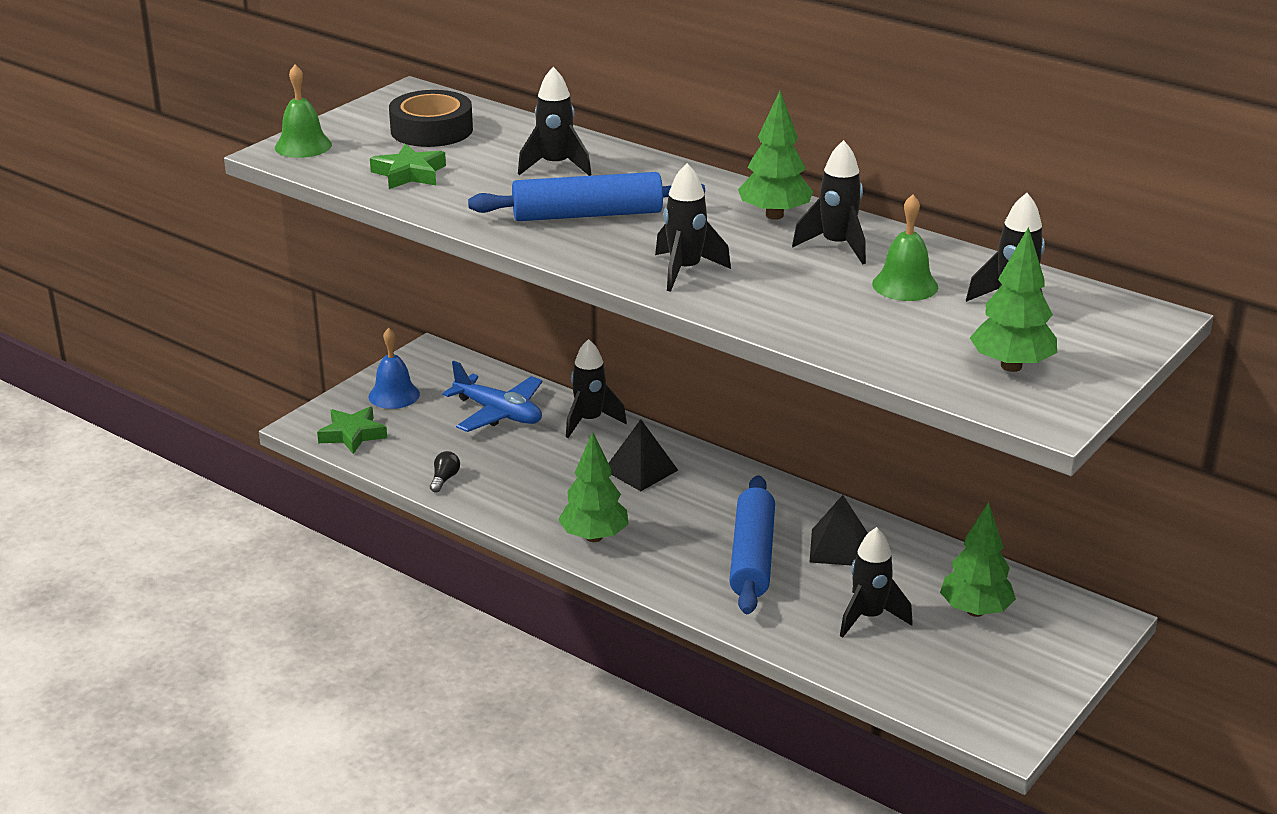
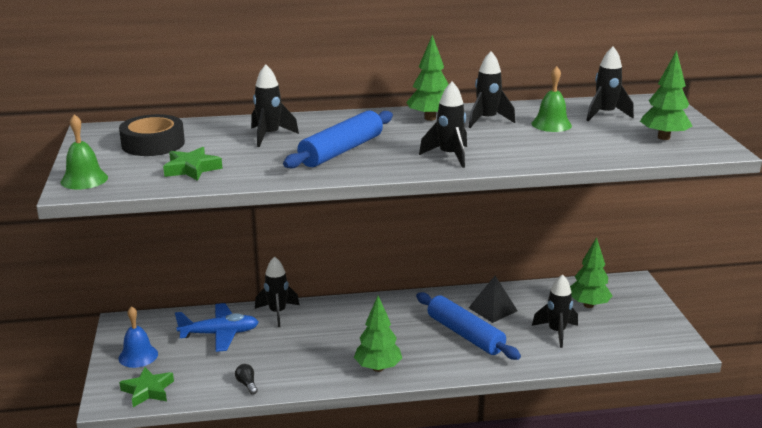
camera: 45 degrees left, 5 degrees down
(640, 470) = (344, 323): black pyramid -> none

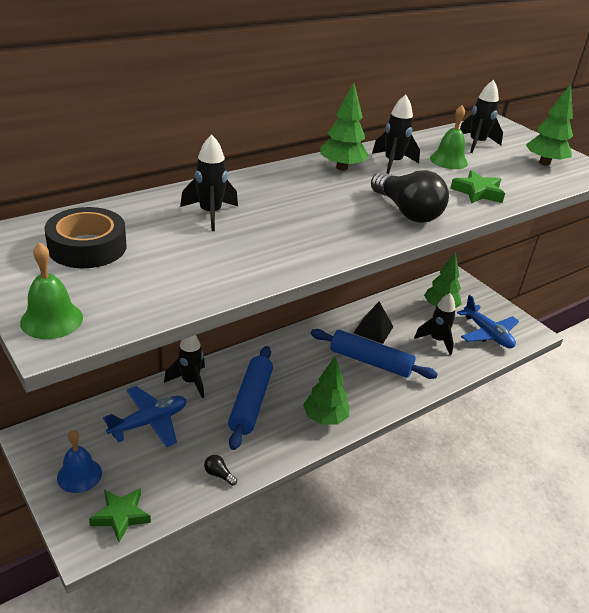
camera: 30 degrees left, 10 degrees up
(192, 169) = (170, 276): green star -> green star (477, 192)
(341, 151) = (303, 222): blue rolling pin -> blue rolling pin (251, 402)
(449, 156) = (407, 212): black rocket -> black light bulb
(624, 338) = (487, 334): none -> blue plane

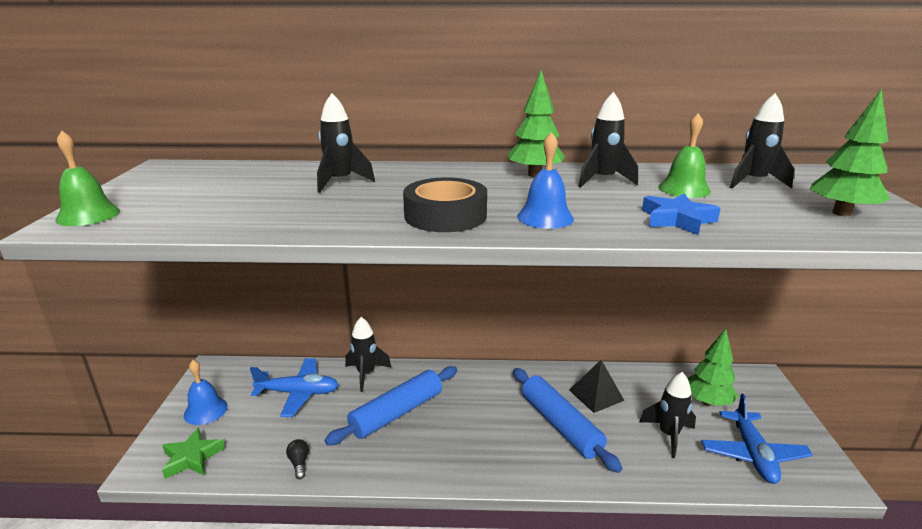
camera: 40 degrees right, 10 degrees down
(87, 247) = (207, 182): black tape -> black tape (445, 216)
(325, 418) = (451, 460): green tree -> none
(407, 212) = (545, 217): black light bulb -> blue bell
(477, 192) = (677, 220): green star -> blue star

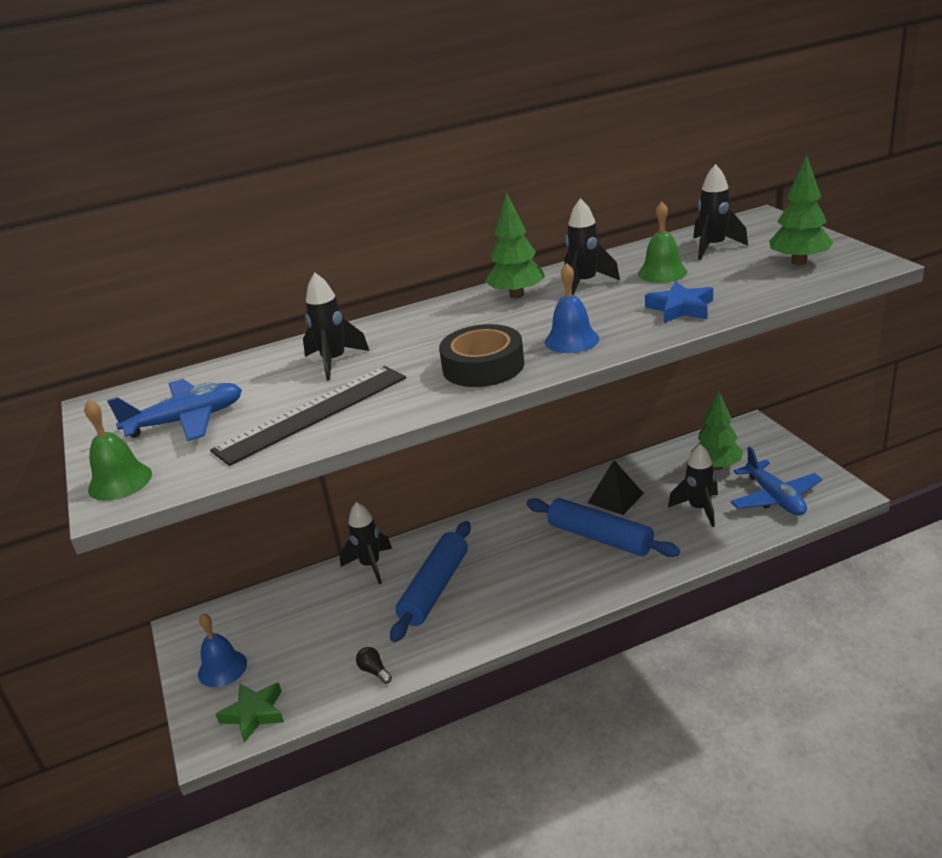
camera: 20 degrees left, 5 degrees up
(274, 210) = (312, 413): none -> black ruler
(298, 393) = (312, 611): blue plane -> blue plane (186, 421)

